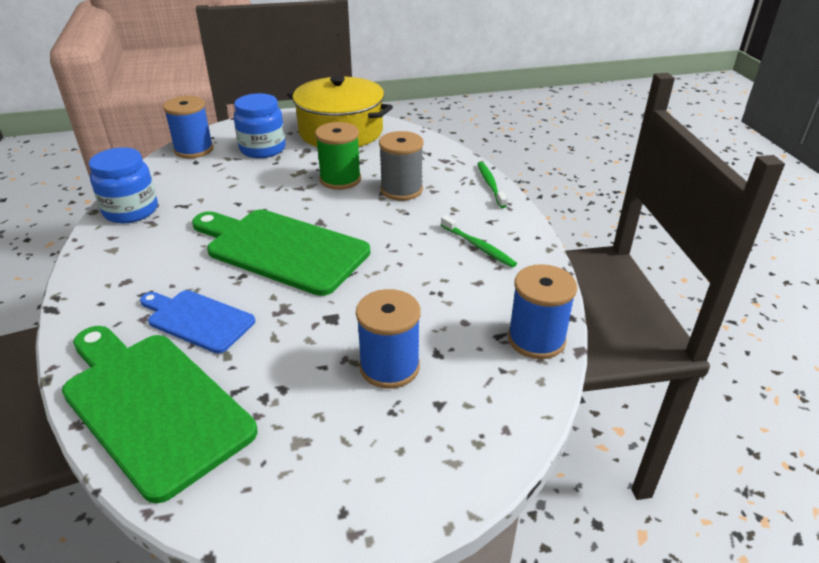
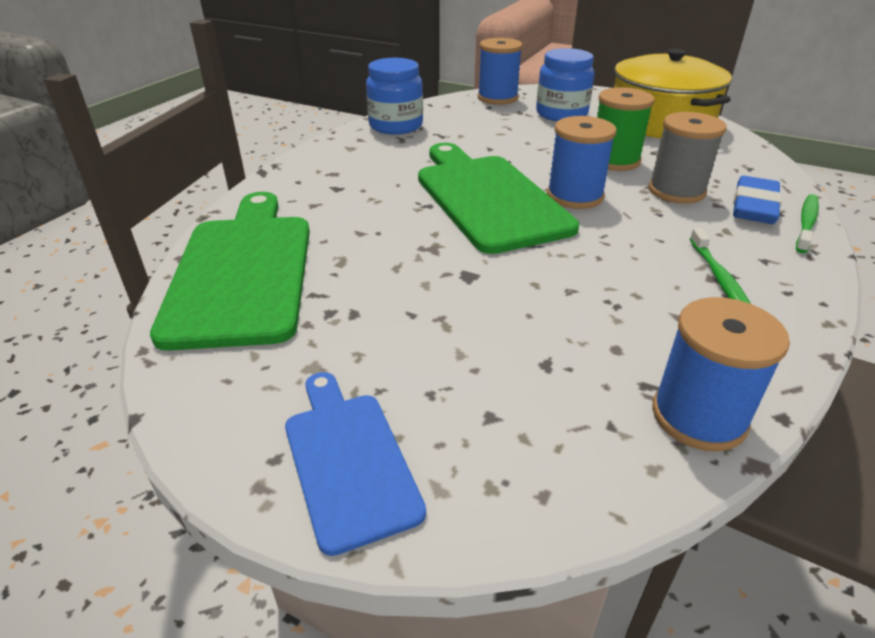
camera: 40 degrees right, 0 degrees up
(197, 320) = (351, 224): blue cutting board -> blue cutting board (348, 460)
(389, 367) = (477, 349): blue spool -> blue spool (575, 196)
(454, 183) = (754, 206): none -> blue eraser

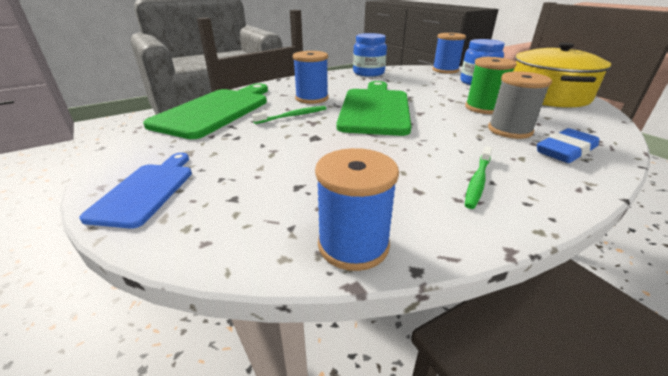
camera: 30 degrees right, 5 degrees down
(575, 196) = (431, 118): blue spool -> blue spool (312, 98)
(806, 223) = (603, 170): green toothbrush -> green toothbrush (293, 116)

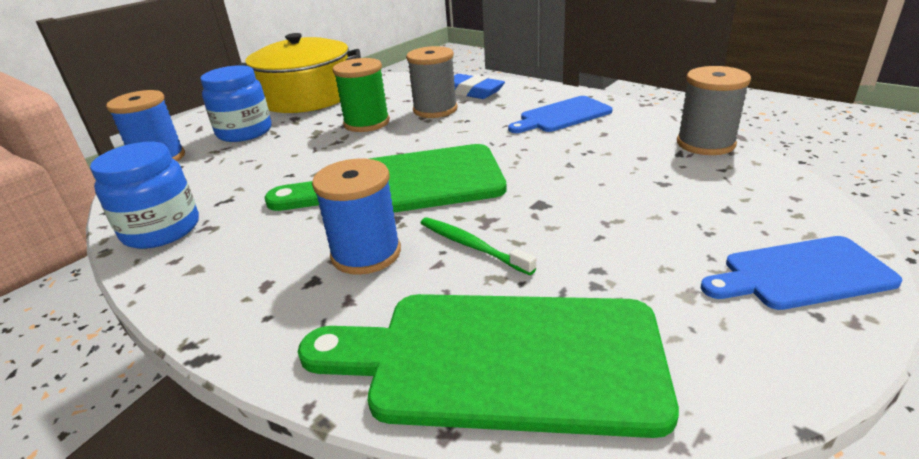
camera: 105 degrees left, 0 degrees up
(353, 245) = (705, 143): blue spool -> grey spool
(477, 181) = (562, 116): green toothbrush -> blue cutting board

